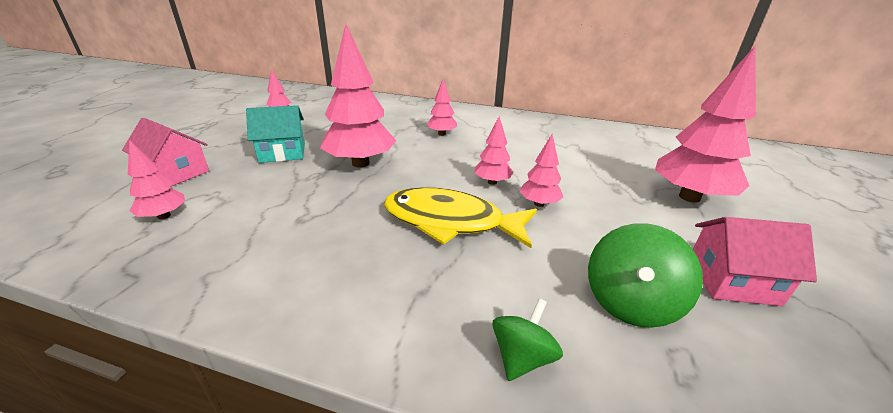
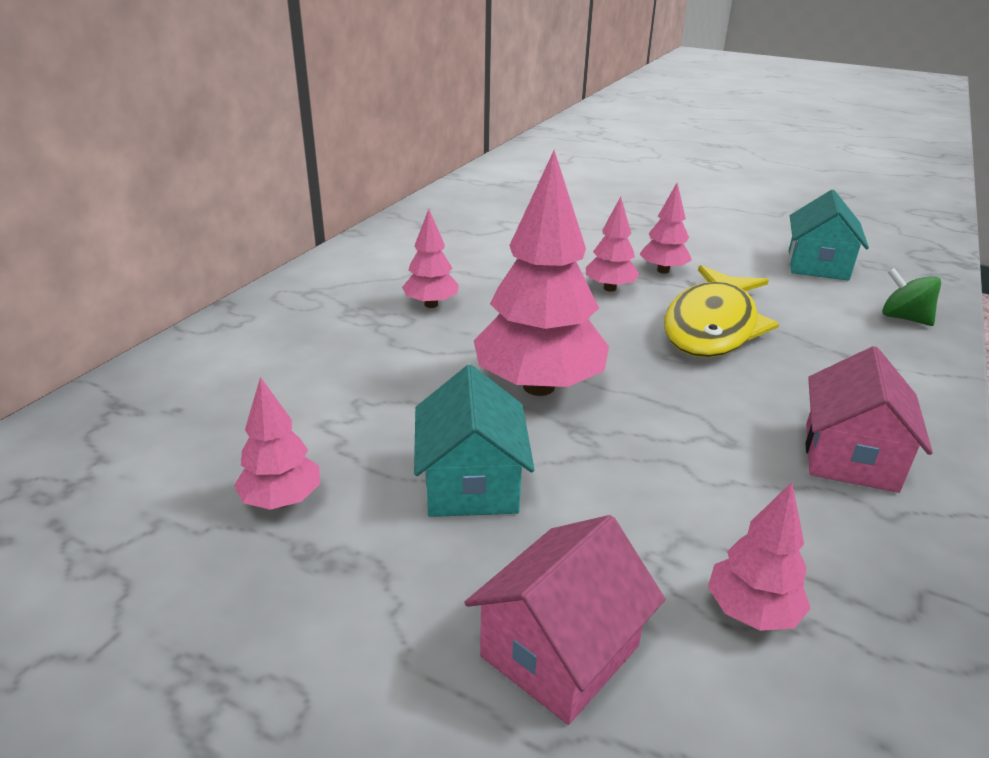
camera: 80 degrees left, 0 degrees up
(630, 302) = (817, 265): green spinning top -> turquoise house
(689, 197) = (642, 201): pink tree -> none
(732, 281) = (774, 224): pink house -> pink house (850, 457)

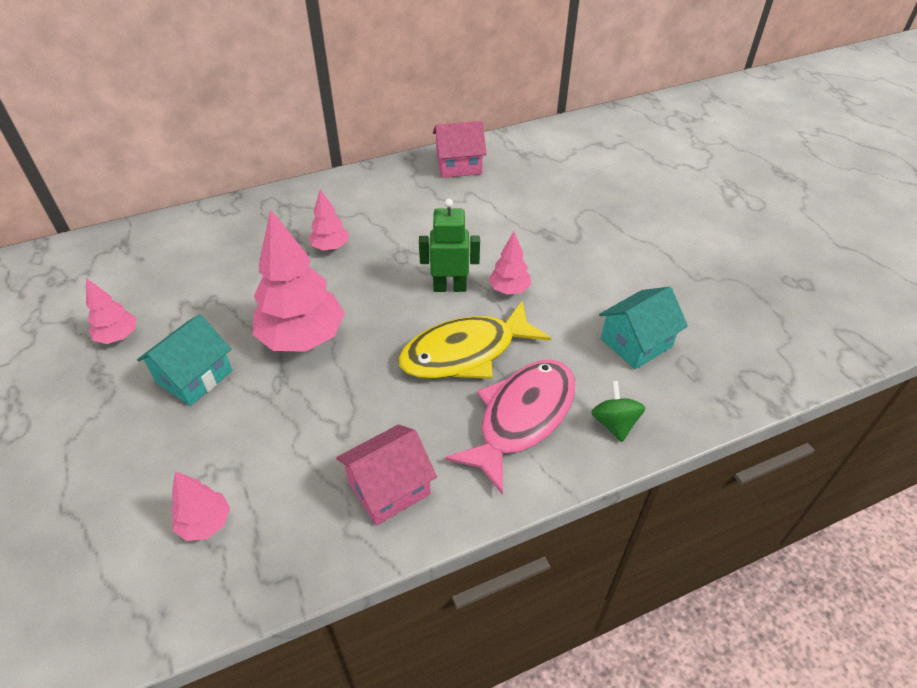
camera: 40 degrees right, 15 degrees up
(560, 651) = (116, 480): pink house -> pink house (459, 165)
(610, 288) = (450, 287): pink tree -> green robot
(842, 348) = (521, 418): none -> pink fish

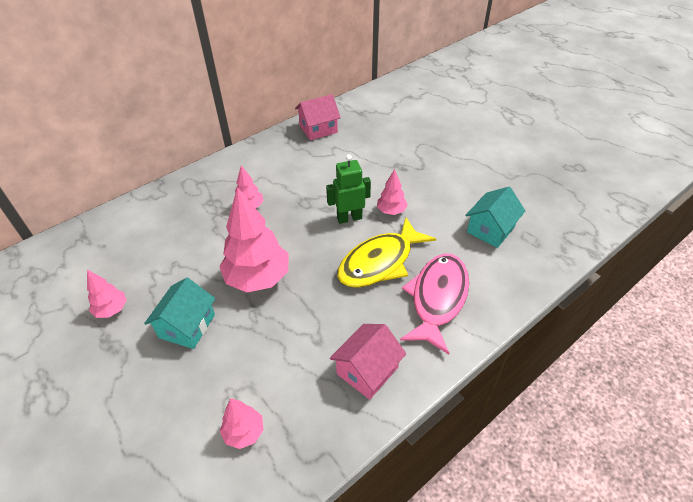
camera: 15 degrees left, 0 degrees up
(614, 423) = (499, 287): green spinning top -> none

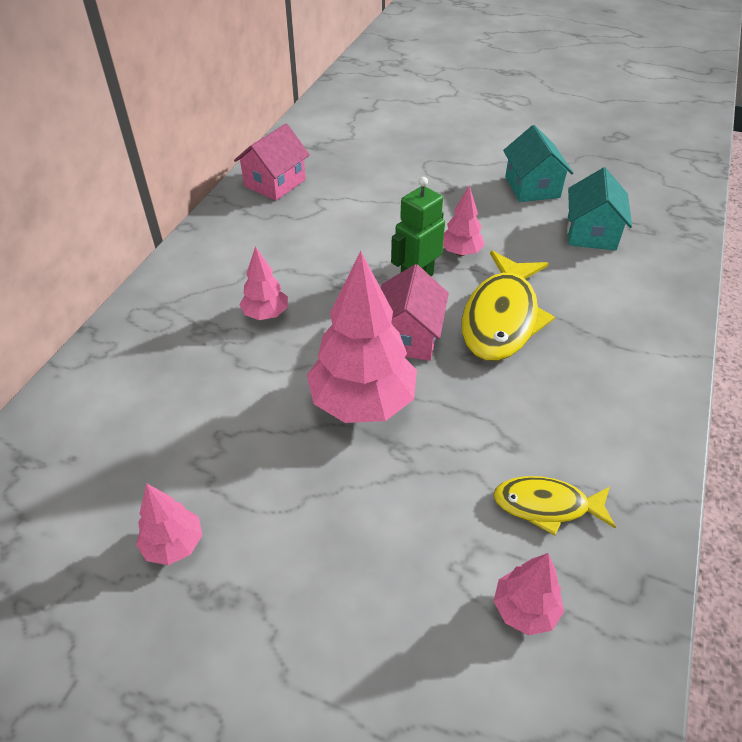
camera: 30 degrees left, 0 degrees up
(187, 326) = (317, 511): turquoise house -> turquoise house (532, 187)
(306, 384) = (546, 506): none -> yellow fish
(367, 370) = (603, 453): pink house -> pink house (408, 336)
(437, 299) = (605, 333): pink fish -> none

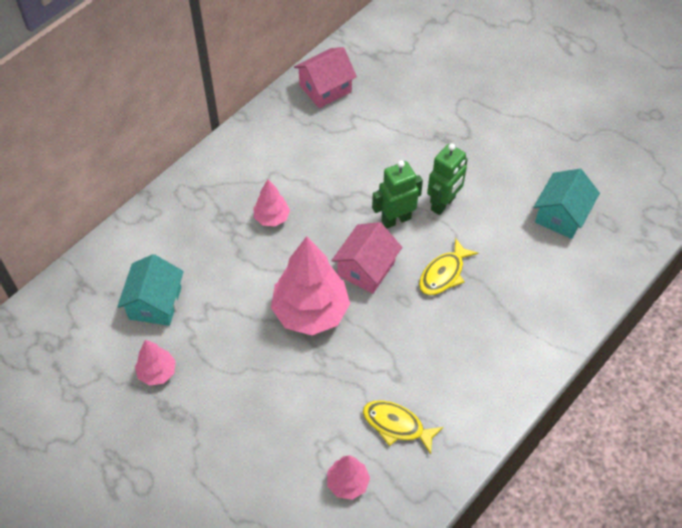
camera: 20 degrees right, 10 degrees up
(461, 252) = (443, 204): pink tree -> green robot
(502, 318) = (444, 274): yellow fish -> yellow fish, size x0.58
(532, 187) = (539, 152): turquoise house -> turquoise house (155, 303)

